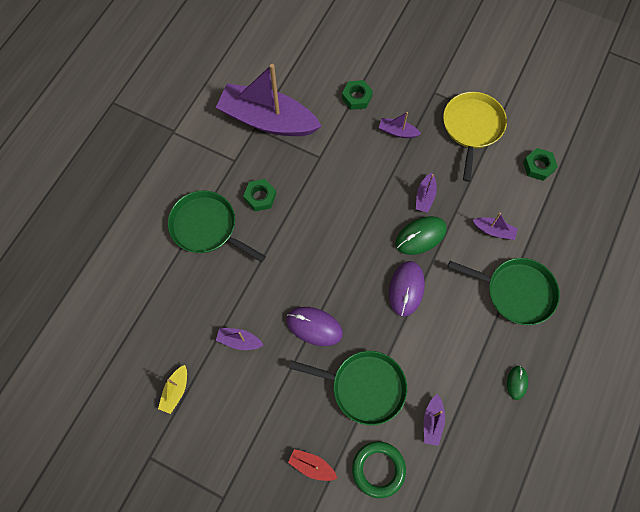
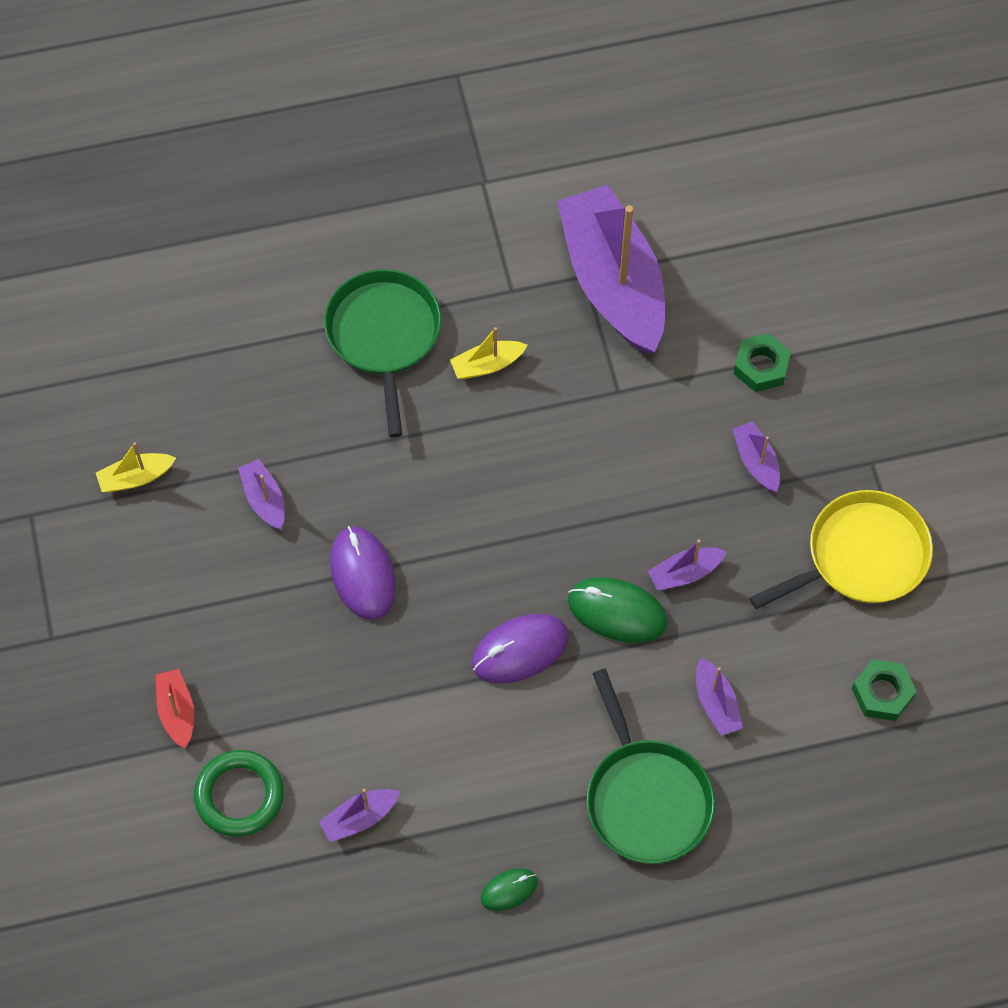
camera: 50 degrees right, 5 degrees down
(260, 197) = (487, 365): green nut -> yellow boat
(364, 387) = (334, 698): green pan -> none

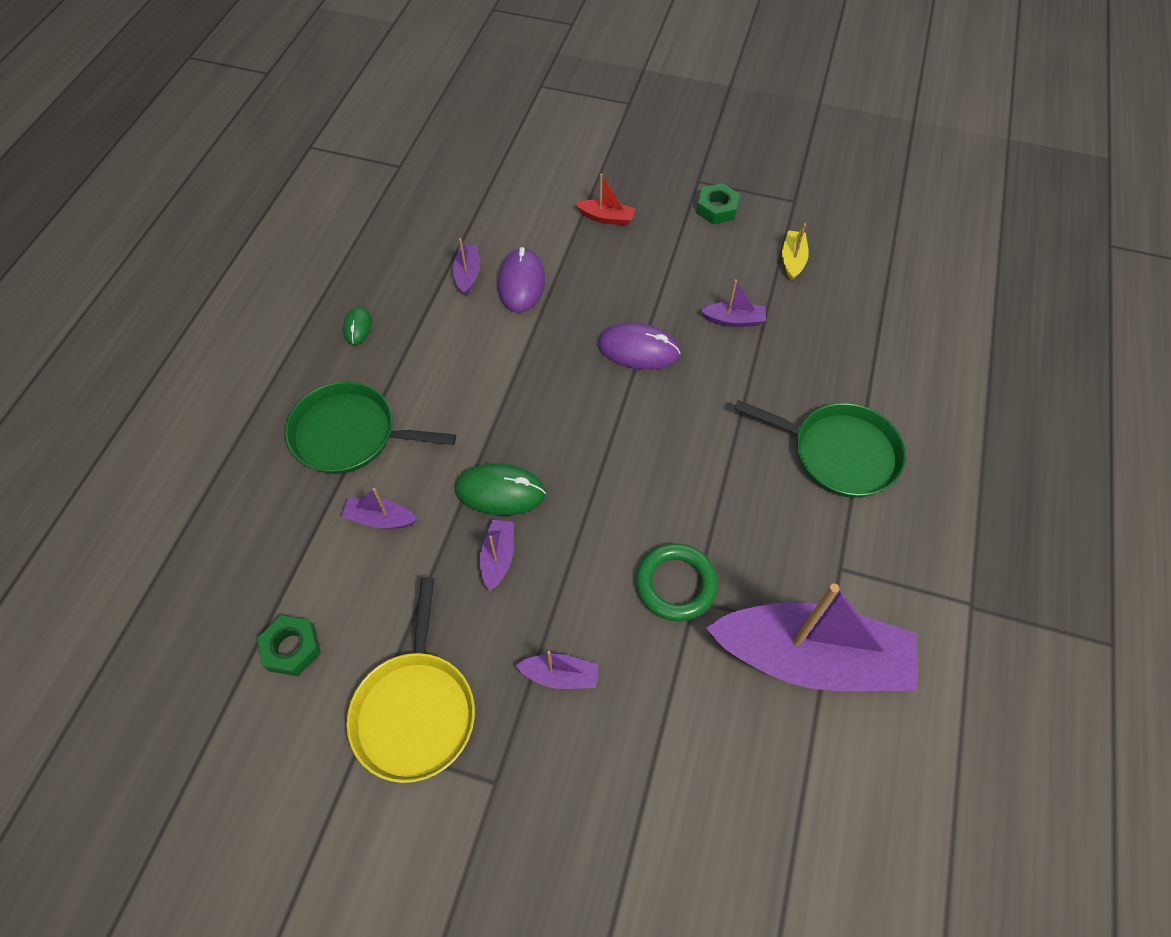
camera: 120 degrees right, 5 degrees down
(239, 795) = (529, 225): green ring -> green ring (676, 584)
(487, 365) = (773, 512): yellow boat -> none
(520, 650) = (515, 414): purple mouse -> purple mouse (521, 283)
(617, 612) = (500, 491): green mouse -> green mouse turned 45 degrees clockwise
(761, 367) = (652, 740): green nut -> green nut (716, 208)

